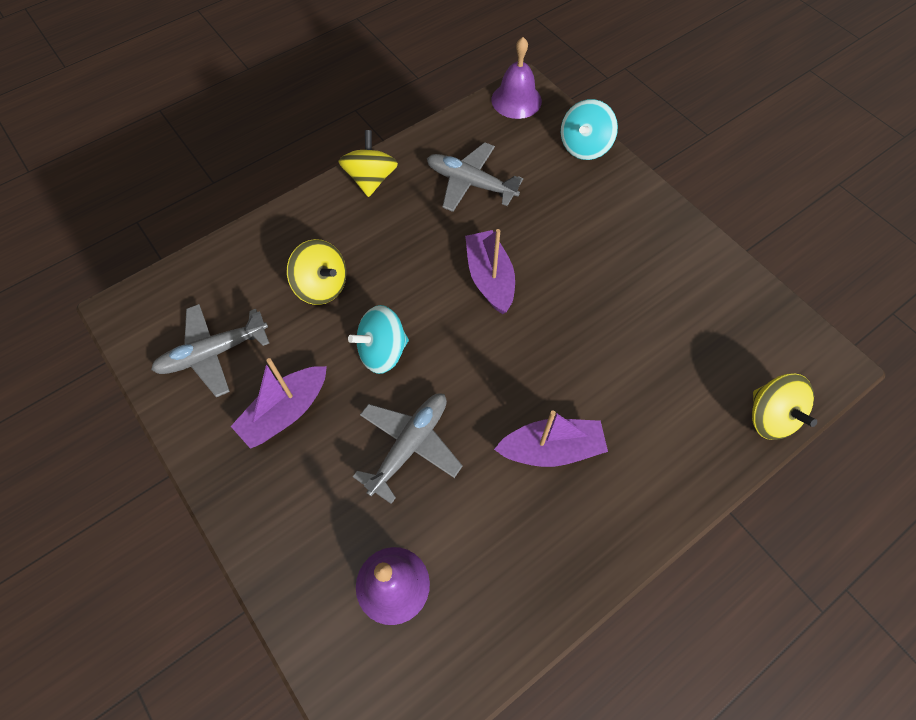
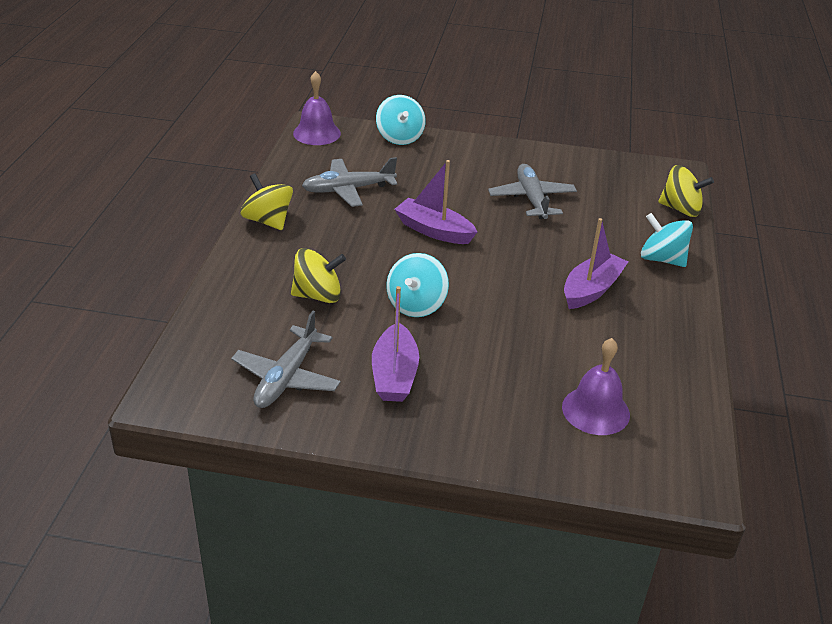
camera: 45 degrees left, 25 degrees down
(409, 445) = (505, 339): grey plane -> grey plane (532, 199)
(668, 465) = (662, 259): none -> turquoise spinning top

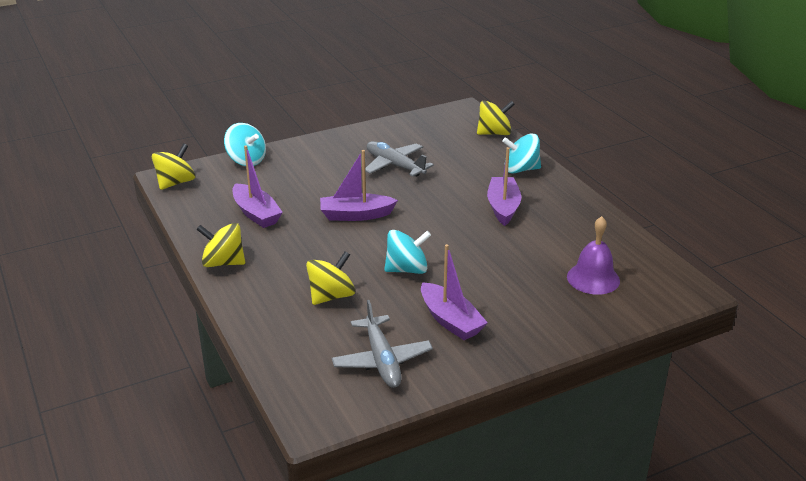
camera: 35 degrees left, 5 degrees down
(317, 133) = (176, 183): purple bell -> yellow spinning top
(348, 190) = (256, 214): grey plane -> purple boat
(416, 305) = (407, 269): turquoise spinning top -> turquoise spinning top turned 90 degrees counterclockwise

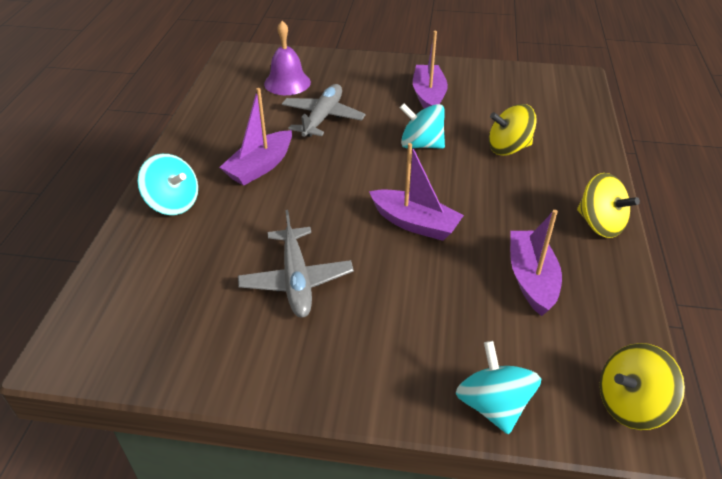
camera: 145 degrees left, 10 degrees up
(382, 360) = (504, 91): grey plane -> grey plane (323, 118)
(494, 133) = (107, 276): yellow spinning top -> none

